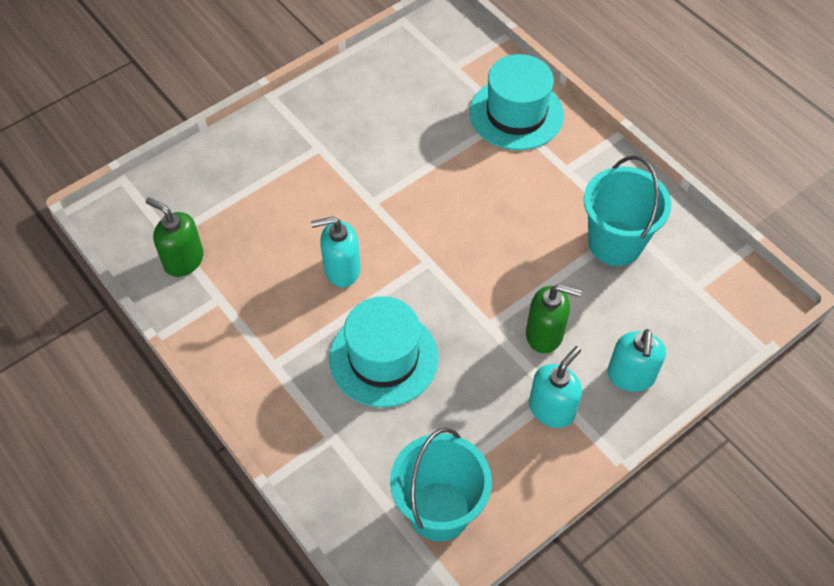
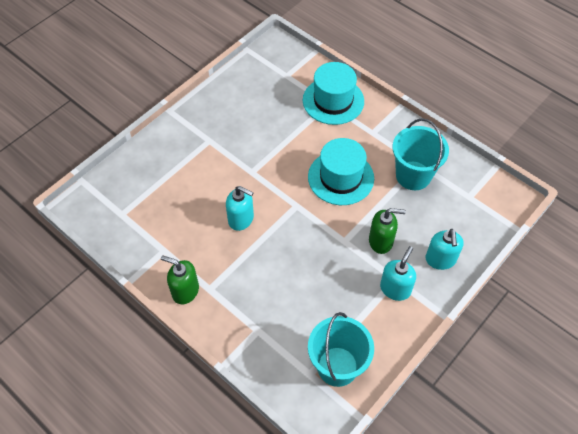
camera: 10 degrees left, 0 degrees up
(183, 260) = (134, 228): green soap dispenser -> green soap dispenser (185, 291)
(341, 270) = (241, 219): turquoise soap dispenser -> turquoise soap dispenser turned 135 degrees counterclockwise
(383, 358) = (281, 273): turquoise hat -> turquoise hat (341, 177)

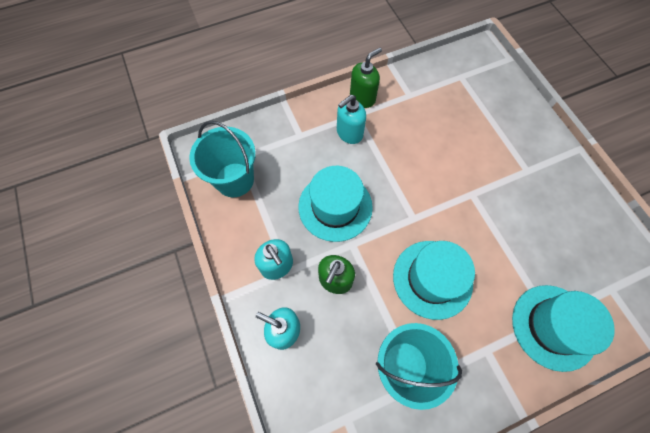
camera: 115 degrees right, 10 degrees up
(241, 219) = (417, 163): turquoise soap dispenser -> turquoise soap dispenser (349, 133)
(317, 267) = (335, 206): none -> turquoise hat

